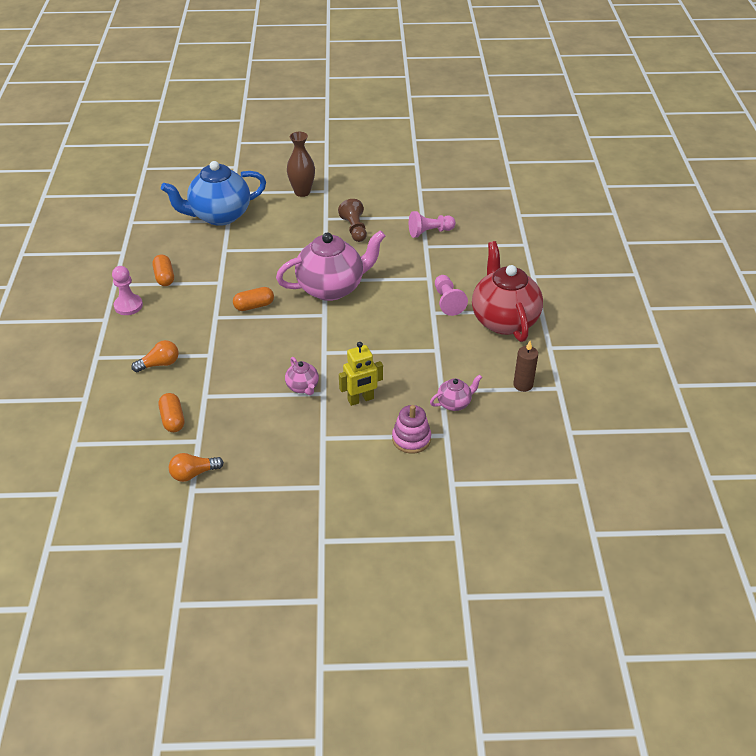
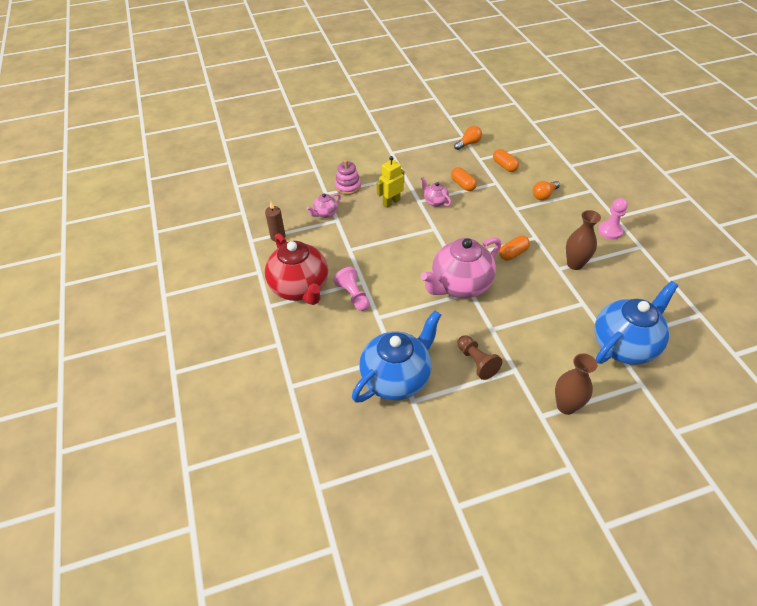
camera: 165 degrees right, 5 degrees up
(164, 277) = (608, 262): orange capsule -> orange capsule (463, 185)
(199, 282) = (575, 264): none -> brown vase
(429, 232) = (396, 378): pink pawn -> blue teapot

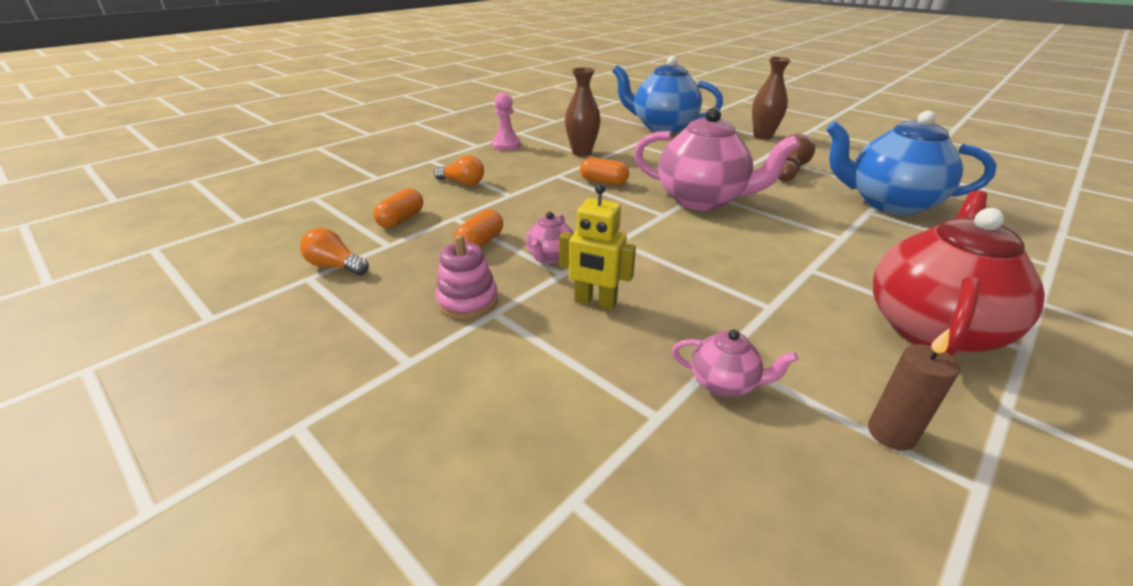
camera: 120 degrees left, 15 degrees down
(348, 186) = (598, 386): pink stacking toy -> pink stacking toy (468, 301)
(353, 295) = (846, 268): pink pawn -> none

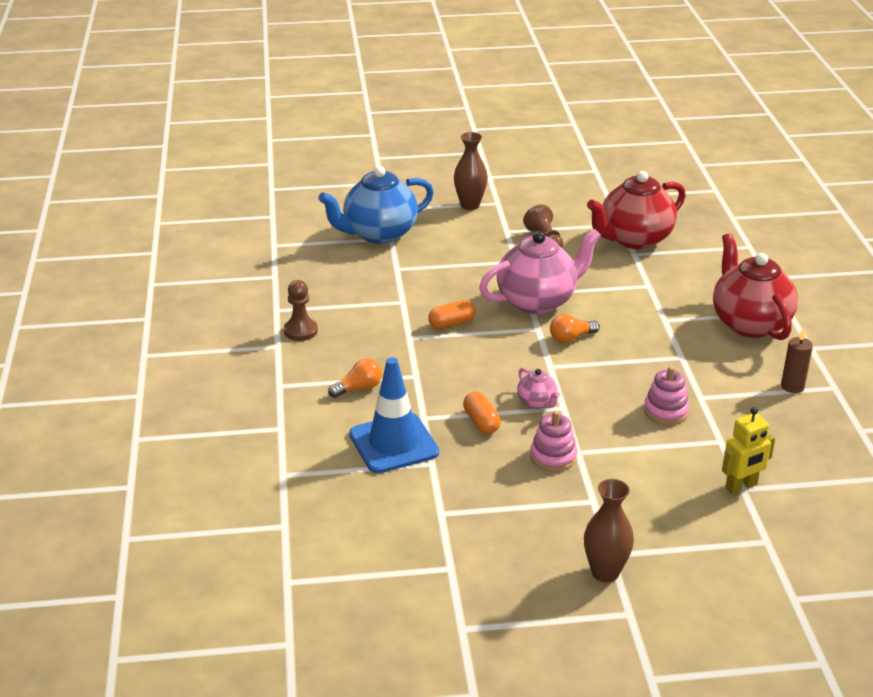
camera: 50 degrees left, 0 degrees up
(335, 266) = (437, 496): orange light bulb -> orange light bulb (571, 338)
(401, 219) = (394, 443): orange capsule -> blue traffic cone
(506, 145) = (300, 331): pink pawn -> brown pawn
(582, 153) = (378, 303): brown vase -> brown vase (605, 572)
(595, 302) = (609, 411): yellow robot -> yellow robot (741, 486)
(652, 340) = (666, 411): none -> pink stacking toy
(724, 383) = (719, 409): pink teapot -> none
(888, 203) = (634, 239): blue teapot -> red teapot

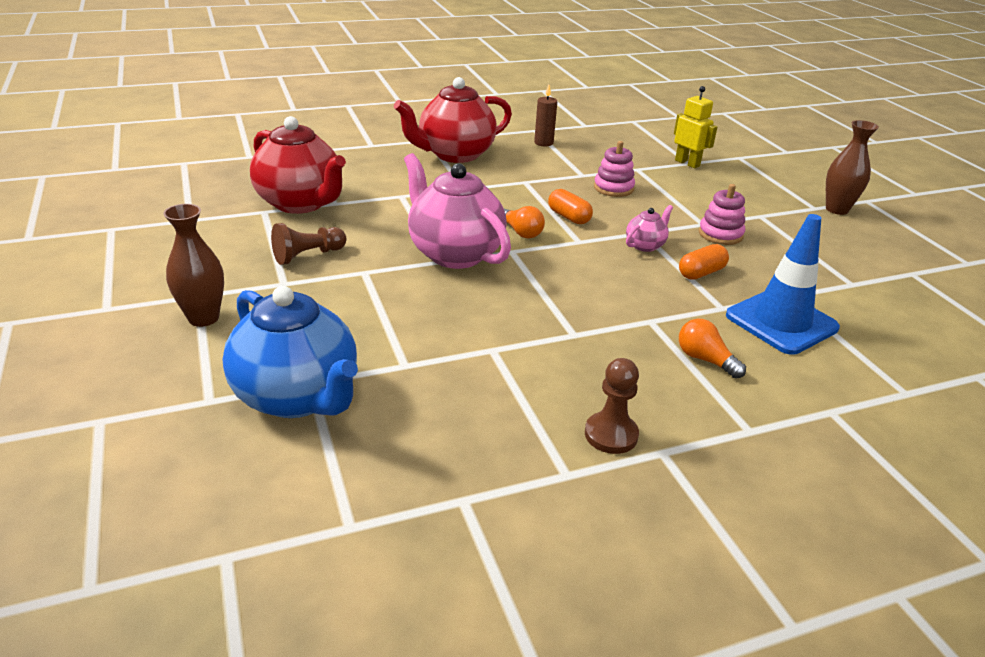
camera: 105 degrees left, 0 degrees up
(451, 323) = (528, 306): orange capsule -> orange capsule (569, 217)

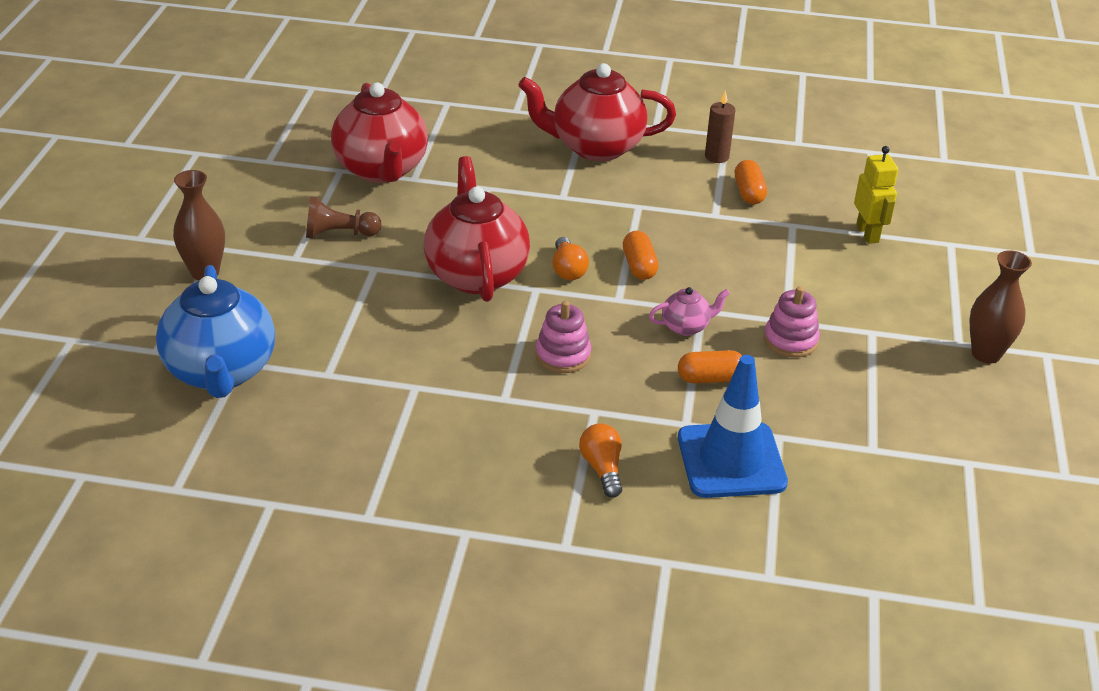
camera: 30 degrees right, 5 degrees up
(454, 253) = (476, 274): pink teapot -> red teapot
(588, 158) = (749, 193): none -> orange capsule
(611, 435) = (438, 501): brown pawn -> none
(613, 188) = (732, 243): pink stacking toy -> pink stacking toy (563, 355)

